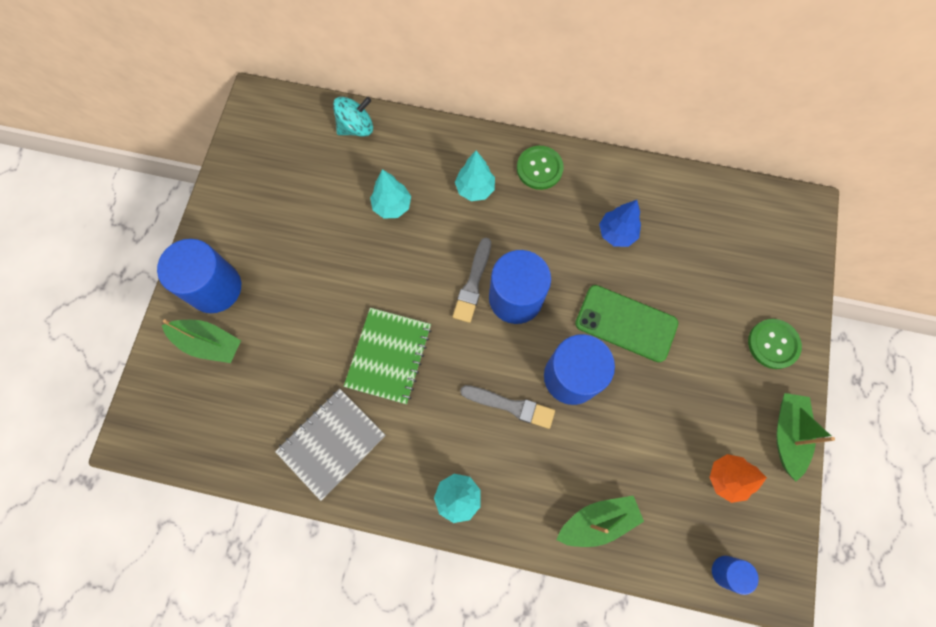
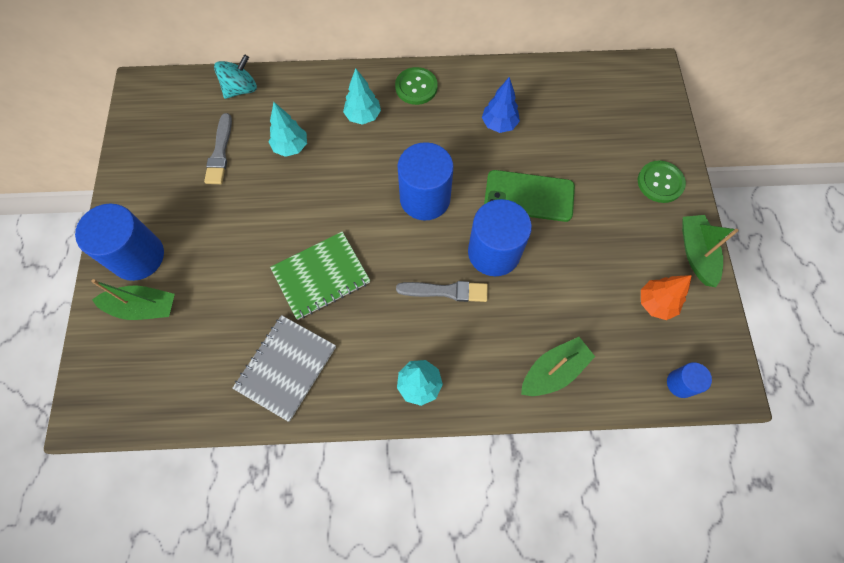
camera: 15 degrees left, 5 degrees down
(389, 356) = (321, 276): green notebook -> green notebook turned 60 degrees clockwise
(473, 283) = (383, 195): grey brush -> grey brush (220, 152)

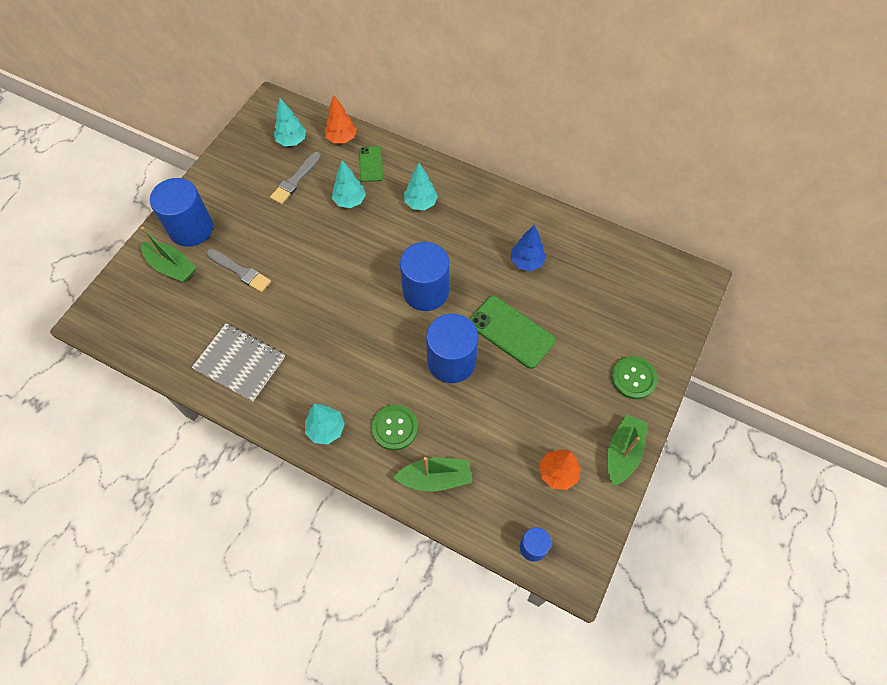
camera: 30 degrees right, 5 degrees down
(189, 115) = (292, 141): none -> turquoise tree
(241, 89) = (342, 138): turquoise spinning top -> orange tree
(286, 367) = (240, 363): grey notebook -> grey notebook turned 60 degrees clockwise
(288, 101) = (371, 164): none -> green phone
(321, 276) = (308, 310): green notebook -> none
(416, 87) = (478, 200): green button -> green button (395, 428)
(446, 291) = (393, 371): grey brush -> grey brush (240, 271)

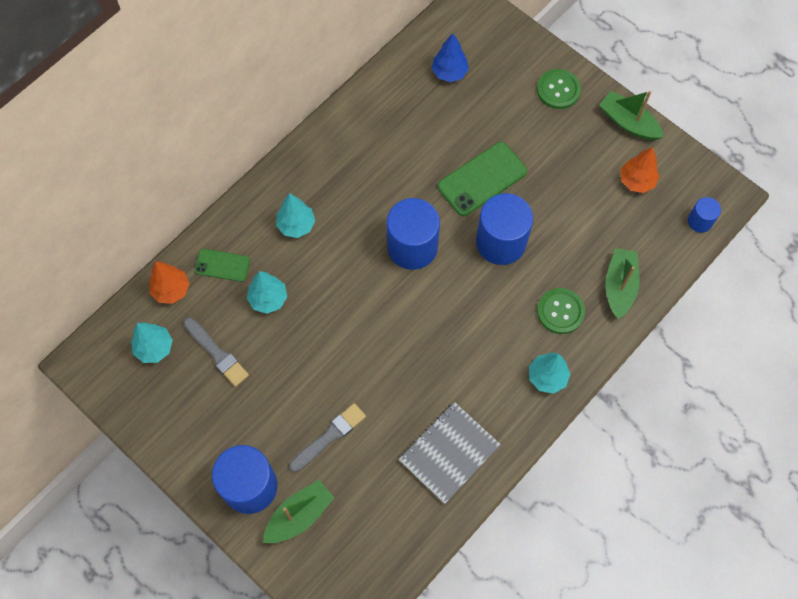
camera: 75 degrees left, 5 degrees up
(526, 262) = (405, 142): blue tree -> blue tree (449, 73)

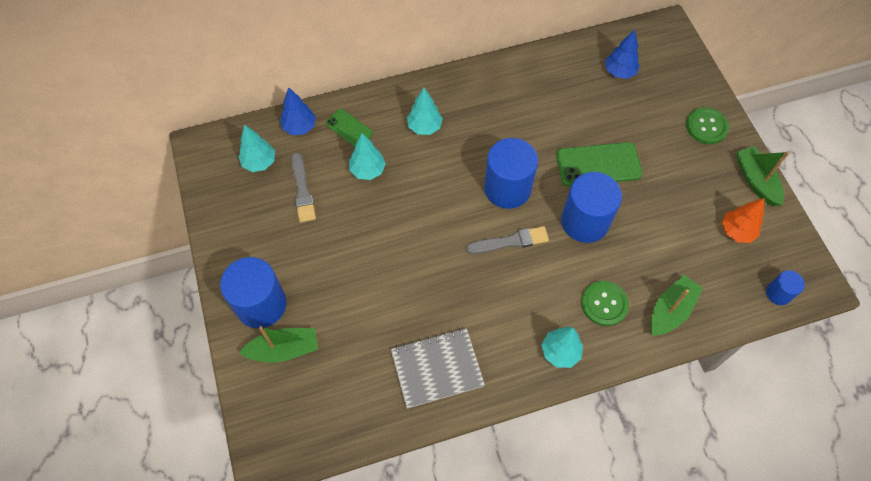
camera: 30 degrees right, 5 degrees down
(171, 290) = (300, 127): orange tree -> blue tree
(329, 436) = (347, 300): grey brush -> grey brush (510, 241)

